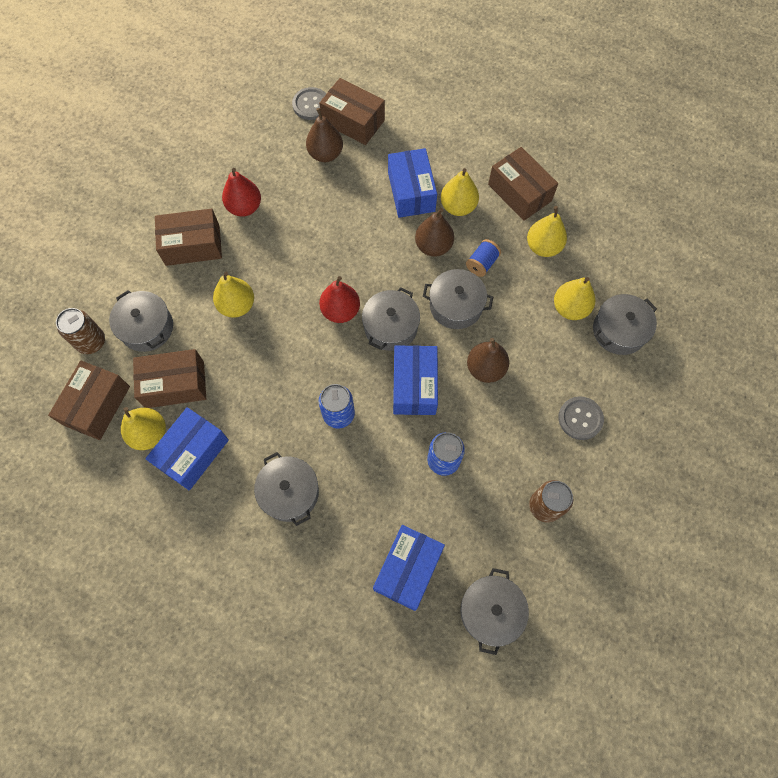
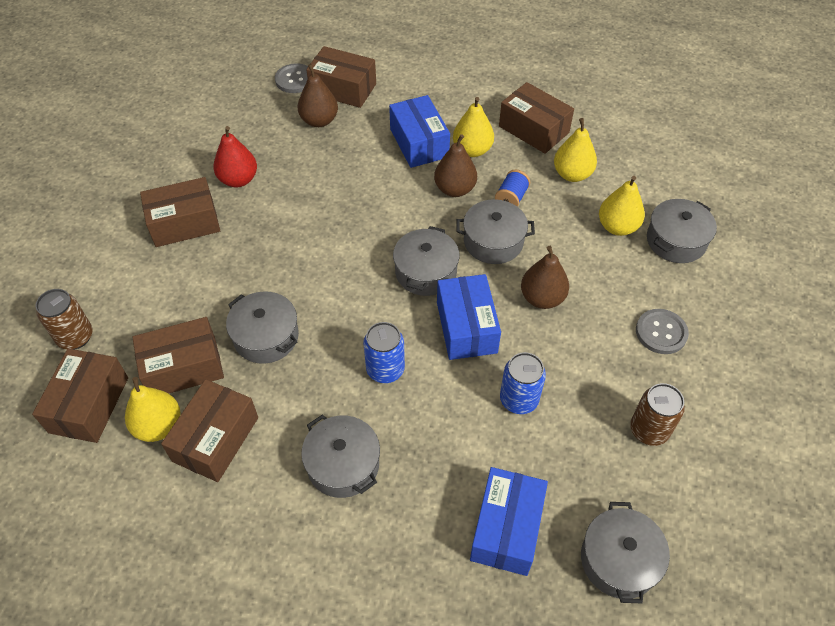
camera: 10 degrees left, 15 degrees down
(147, 327) = (141, 312): grey pot -> grey pot (266, 336)
(192, 453) = (215, 439): blue box -> brown box
(237, 305) = (245, 275): yellow pear -> none
(340, 311) = (366, 264): red pear -> none

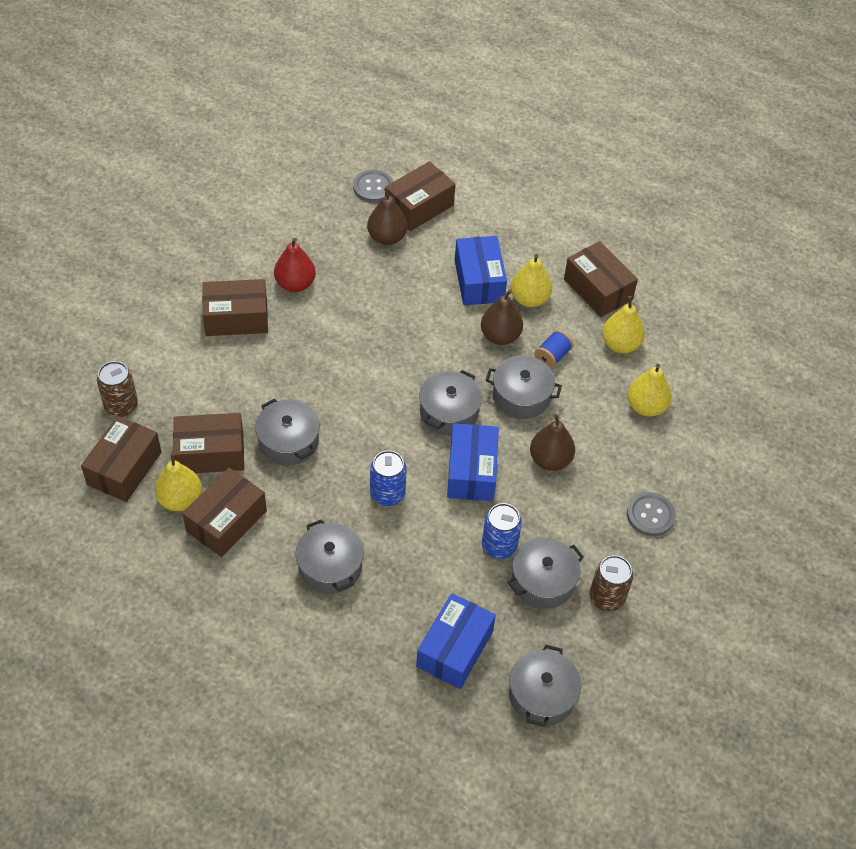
camera: 10 degrees right, 0 degrees up
(343, 89) = (419, 207): brown box -> brown box turned 75 degrees counterclockwise
(676, 241) = (698, 432): grey pot -> grey pot (543, 581)

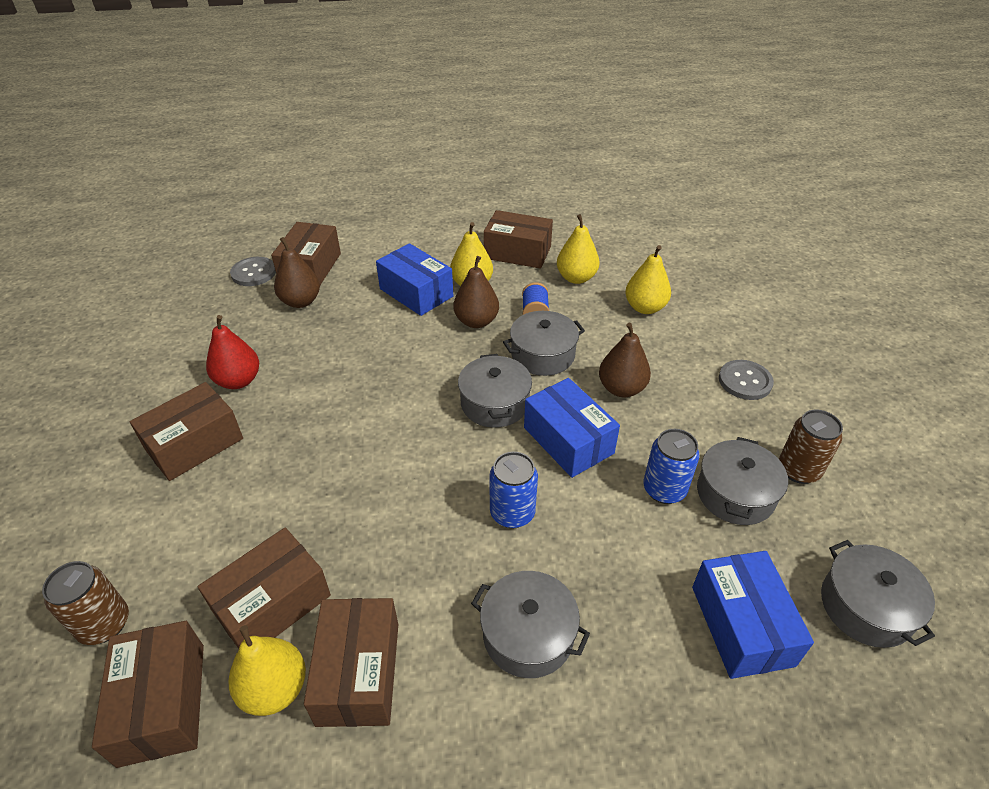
camera: 35 degrees left, 10 degrees down
(288, 441) = (358, 529): grey pot -> none

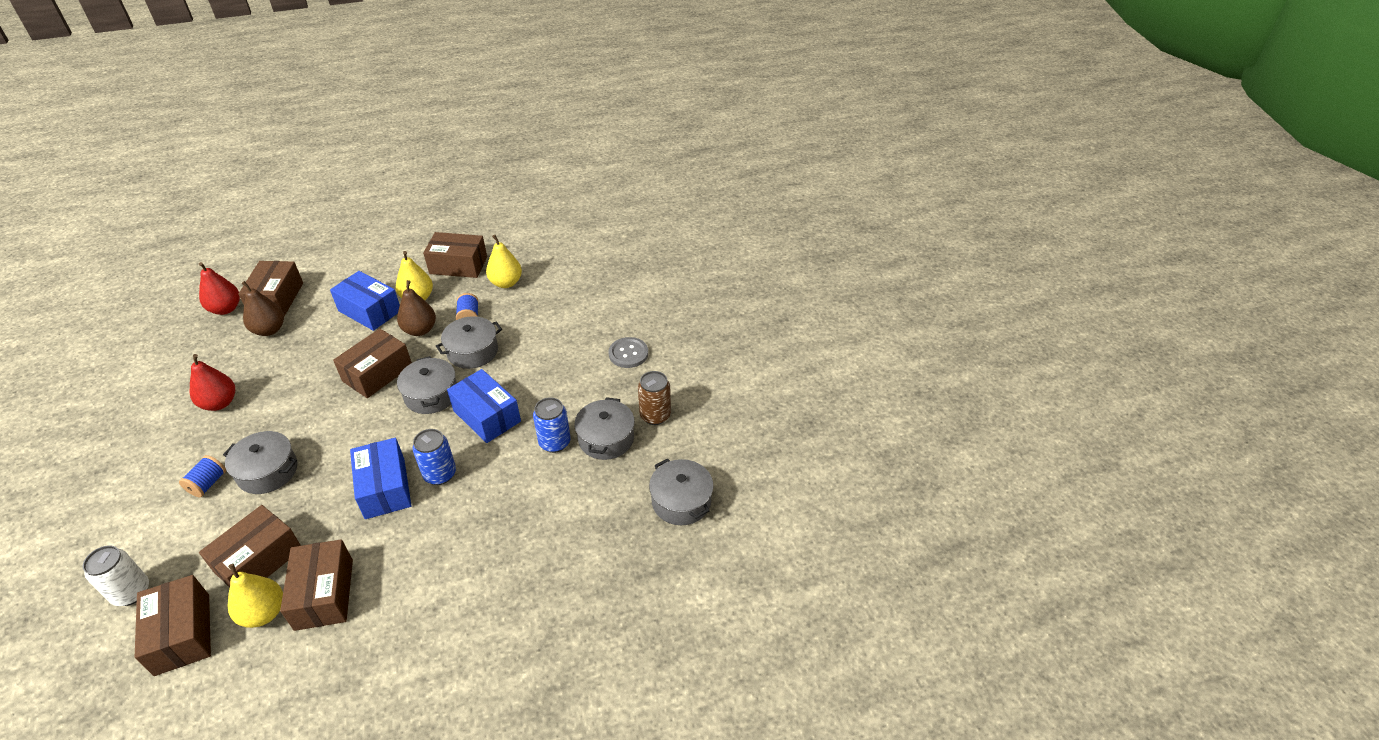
camera: 10 degrees left, 0 degrees up
(104, 624) = (131, 592): brown can -> white can
(194, 444) = (187, 457): brown box -> brown box (377, 373)
(216, 482) = (208, 483): none -> blue spool
(253, 273) = (226, 309): grey button -> red pear
(528, 634) = (446, 553): grey pot -> grey pot (268, 471)
(621, 388) = (532, 371): brown pear -> none
(645, 308) = (559, 302): yellow pear -> none
(742, 625) = (595, 525): blue box -> blue box (385, 488)

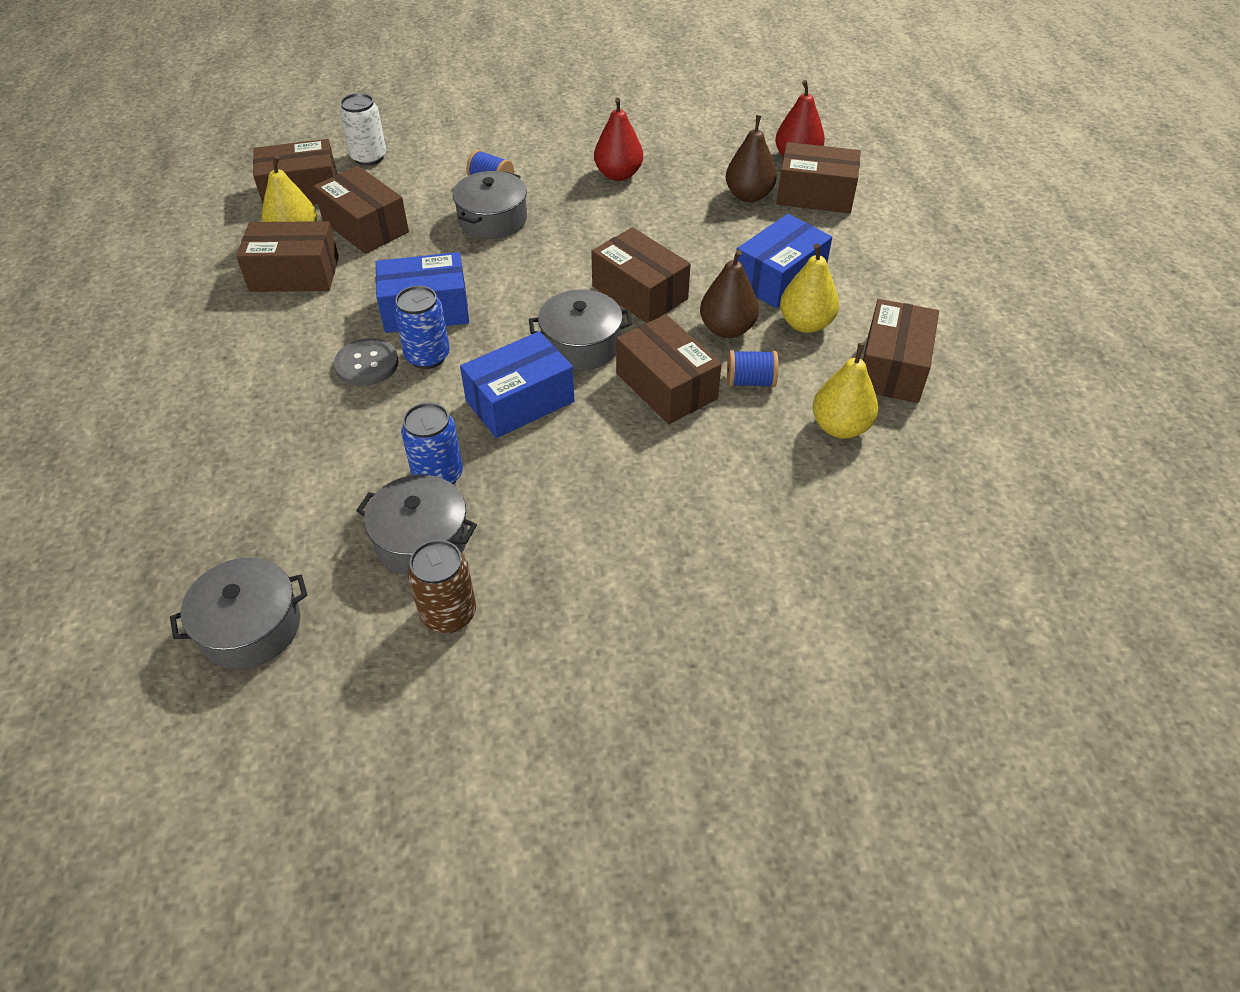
camera: 100 degrees right, 5 degrees up
(472, 351) = (666, 386): grey pot -> brown box
(628, 354) = (617, 591): grey button -> grey button (367, 364)

